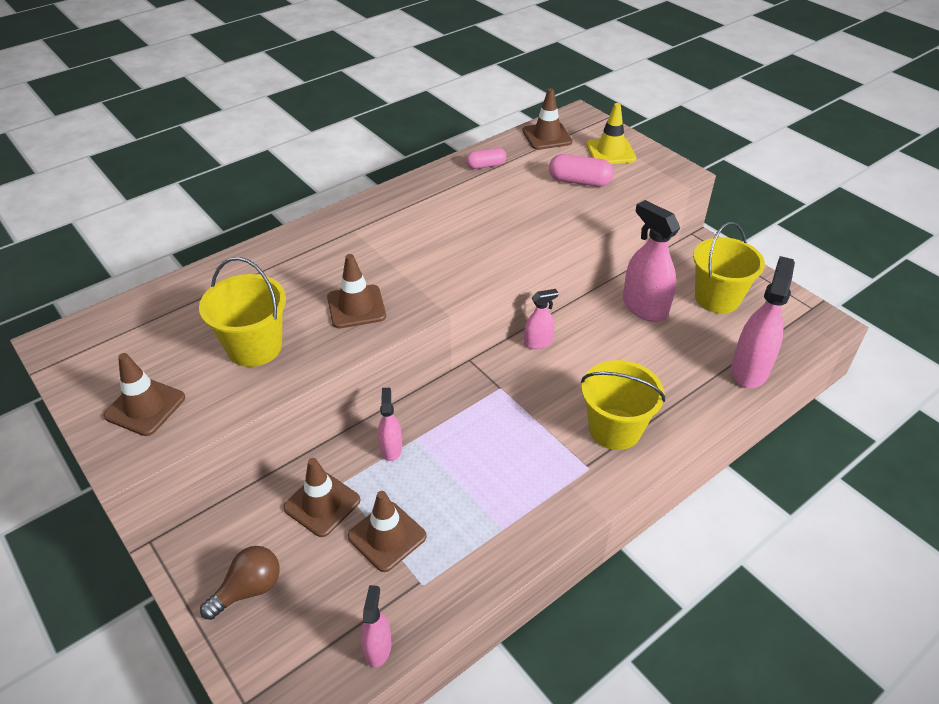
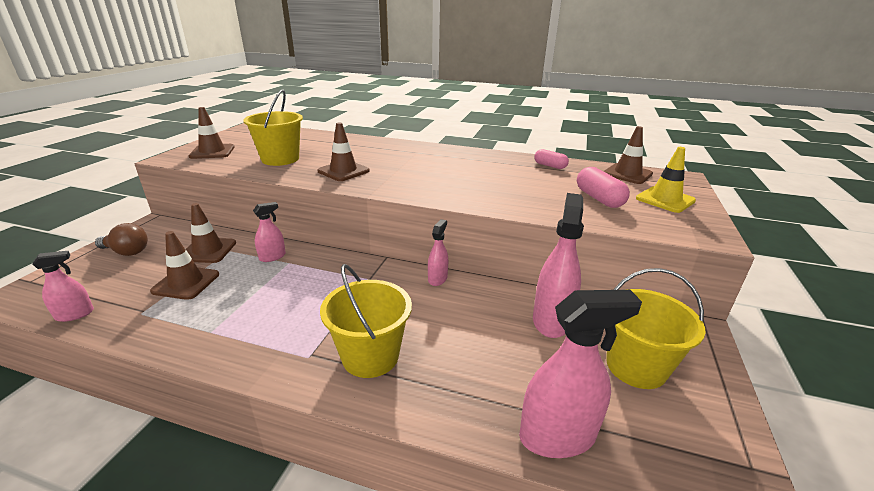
camera: 55 degrees right, 15 degrees down
(538, 342) = (437, 279): pink spray bottle -> pink spray bottle turned 105 degrees counterclockwise

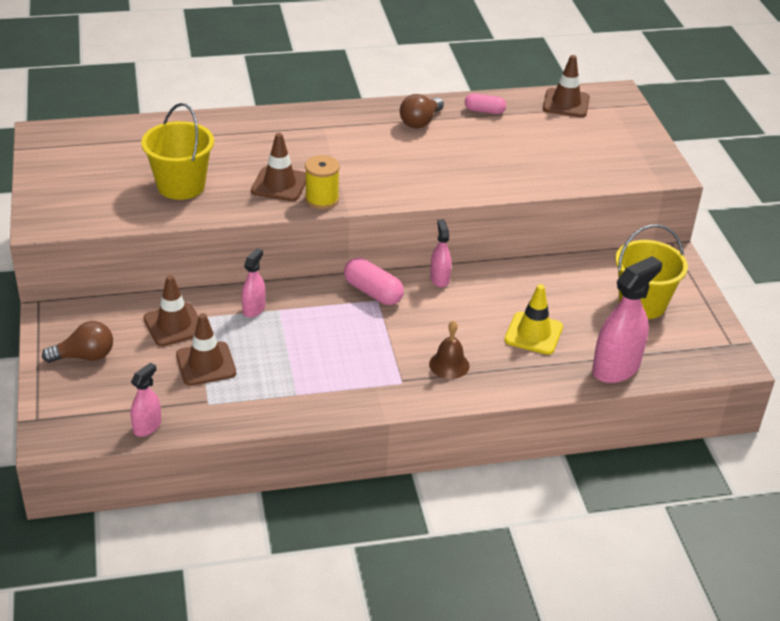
camera: 30 degrees left, 10 degrees up
(212, 152) = (77, 198): brown traffic cone -> none
(360, 184) = (322, 199): none -> yellow spool
(370, 356) = (449, 365): yellow bucket -> brown bell
(491, 162) = (420, 122): none -> brown light bulb
(551, 320) = (563, 286): pink spray bottle -> none
(599, 198) = (560, 151): pink capsule -> pink capsule (373, 292)
(665, 200) = (616, 135): yellow traffic cone -> yellow traffic cone (533, 333)

